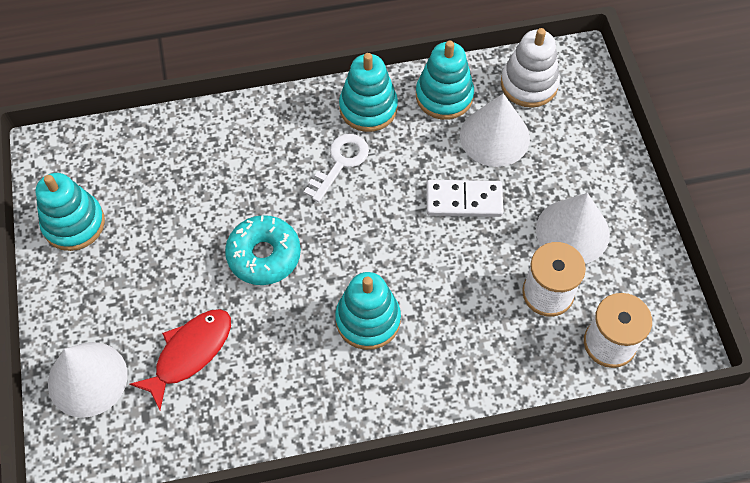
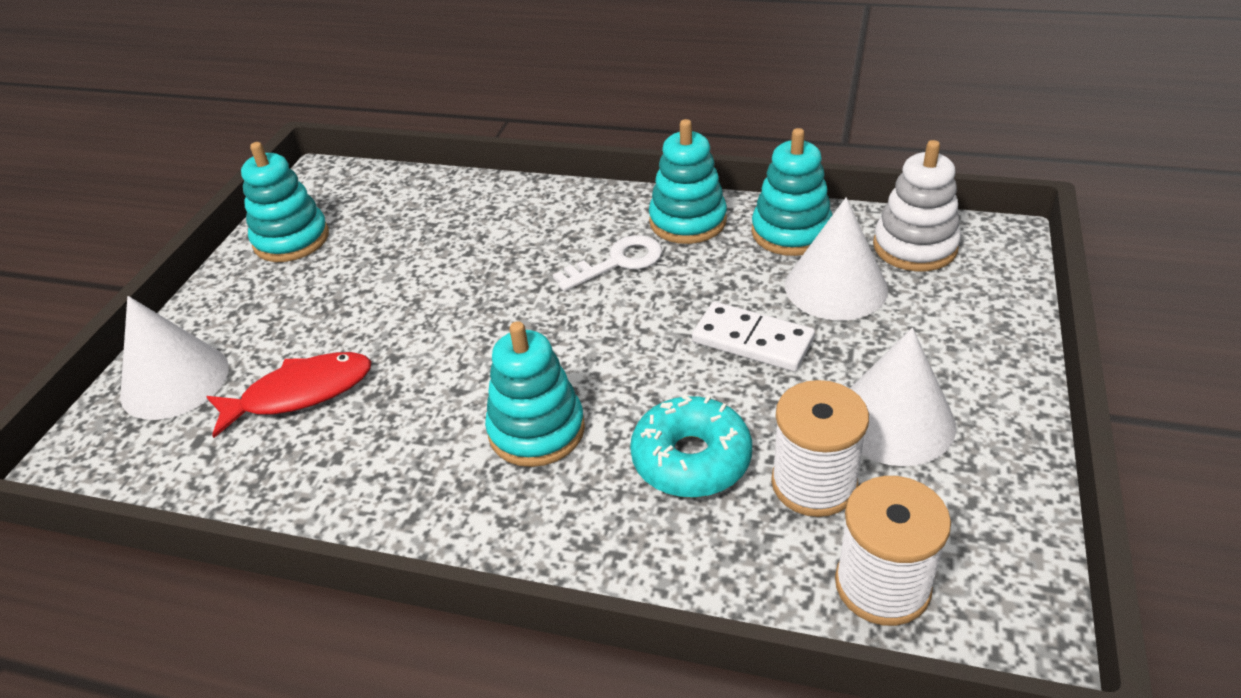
camera: 30 degrees right, 20 degrees down
(264, 255) = (462, 324): turquoise donut -> turquoise donut (691, 459)

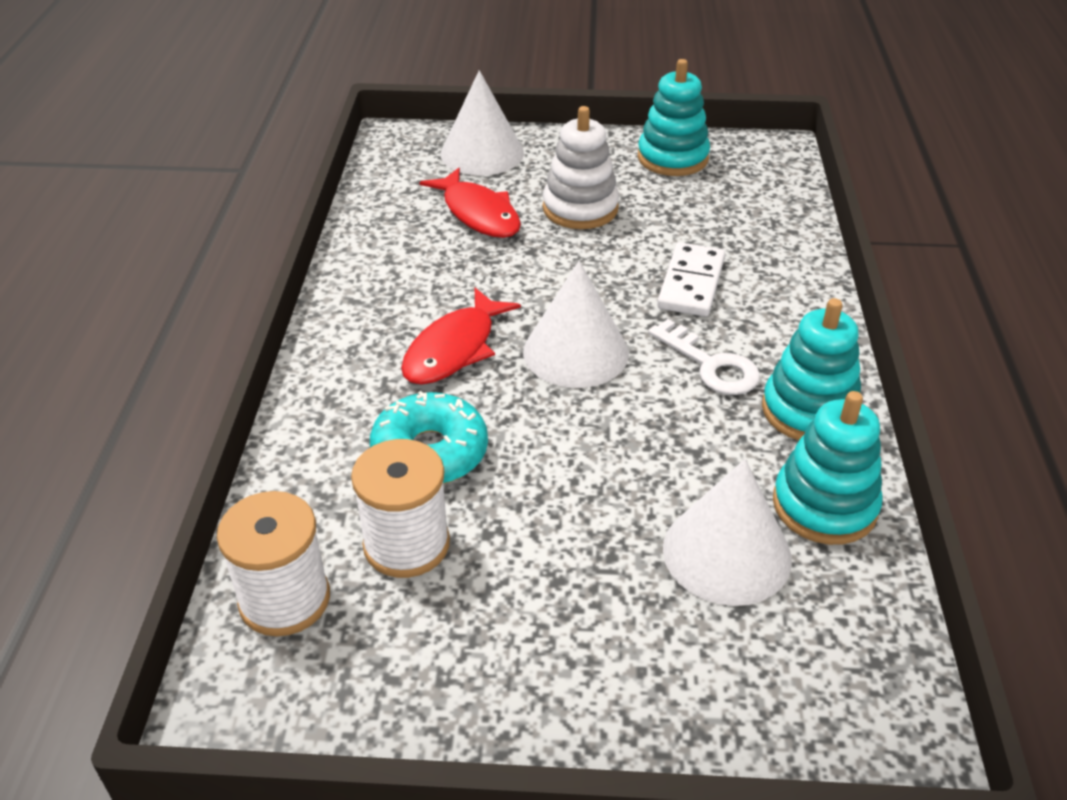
camera: 75 degrees right, 0 degrees up
(536, 430) = (454, 349): turquoise stacking toy -> red fish
(752, 341) = (608, 484): white domino -> white domino (691, 283)
(894, 420) = (504, 610): white cone -> white cone (575, 352)
(914, 247) = (842, 636): white stacking toy -> white stacking toy (580, 208)

